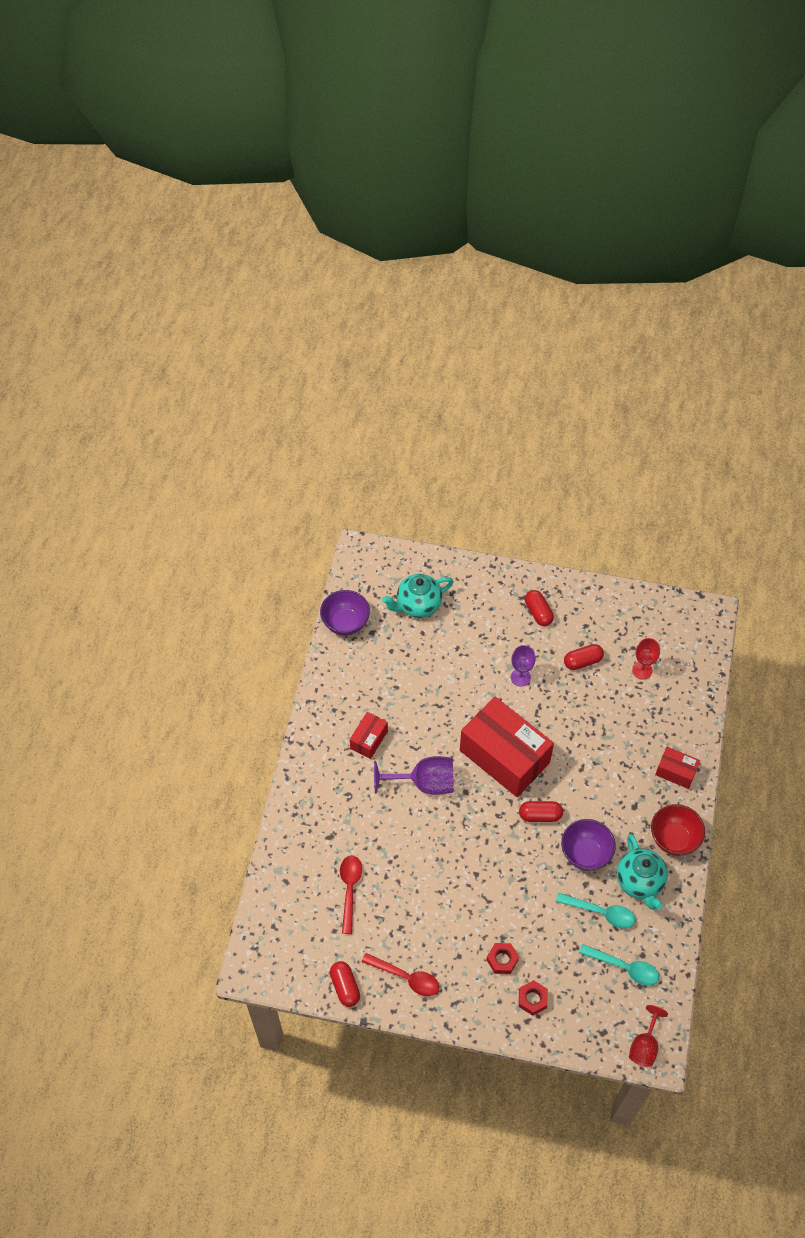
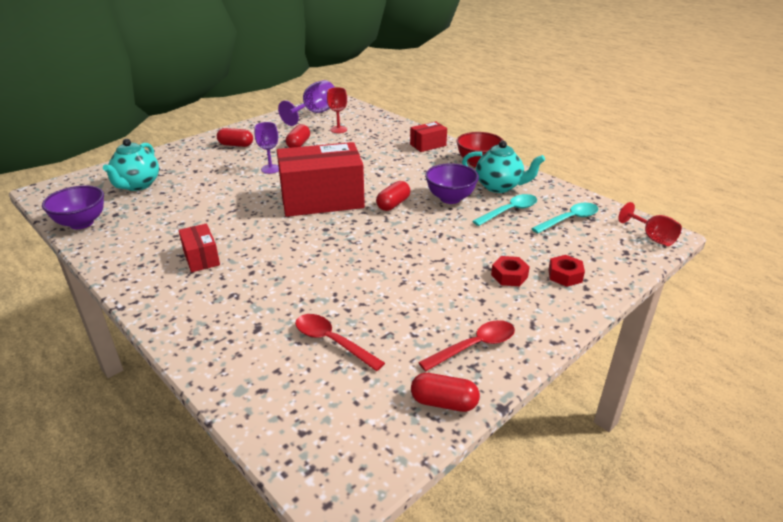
camera: 55 degrees left, 25 degrees down
(424, 783) = (287, 246): purple goblet -> purple goblet (314, 113)

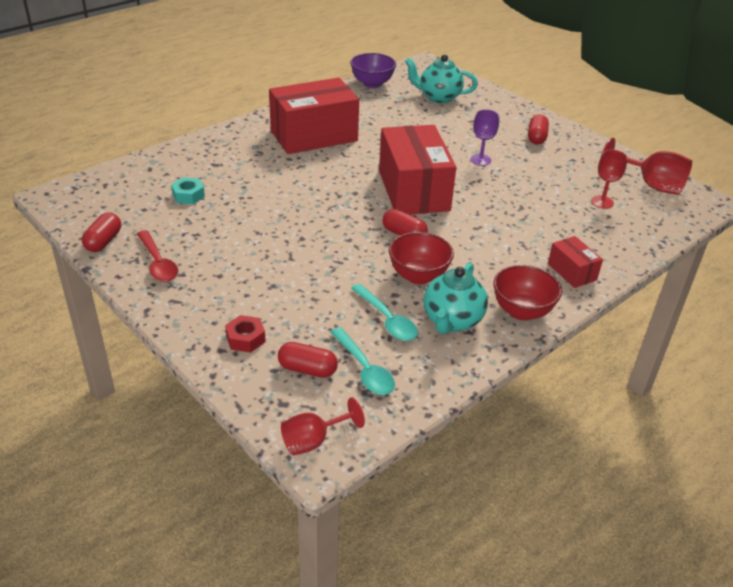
camera: 90 degrees right, 5 degrees up
(201, 258) = (314, 136): red box -> red box, size x2.15
(298, 144) = (548, 175): red capsule -> red capsule (307, 369)
(314, 113) = (650, 184): purple goblet -> red goblet
(332, 342) = (188, 195): red spoon -> turquoise nut
(450, 198) = (418, 276): purple bowl -> red bowl
(509, 276) = (253, 298): red nut -> none

